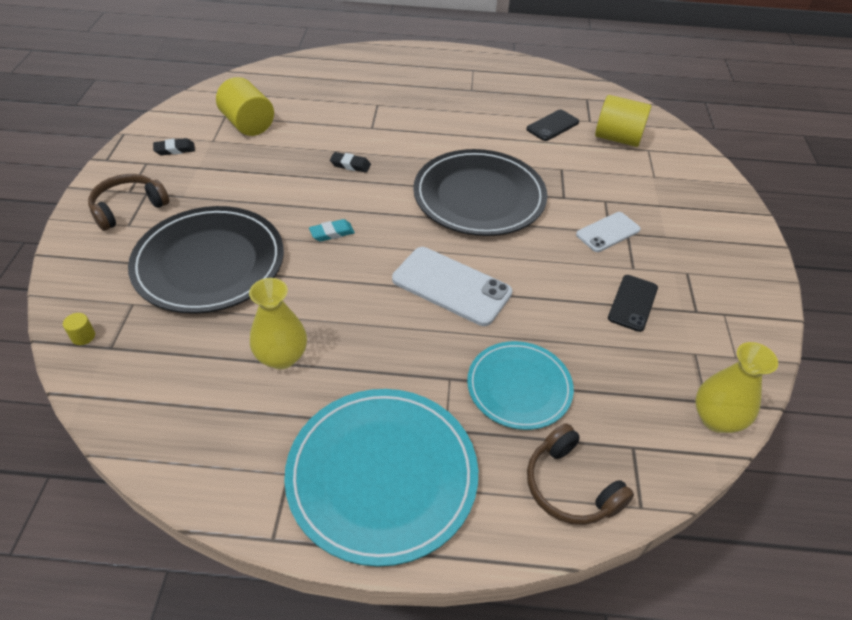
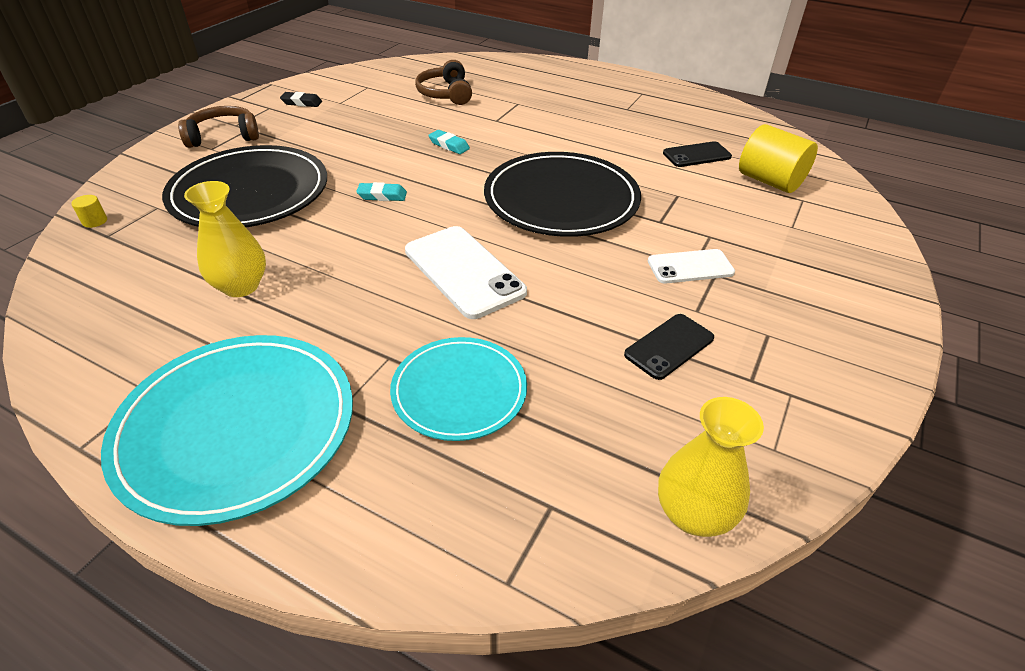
camera: 25 degrees right, 5 degrees down
(248, 124) = (382, 96): yellow cylinder -> none
(350, 165) = (449, 145): black eraser -> turquoise eraser
(570, 487) = (434, 521): brown headphones -> brown headphones (445, 94)

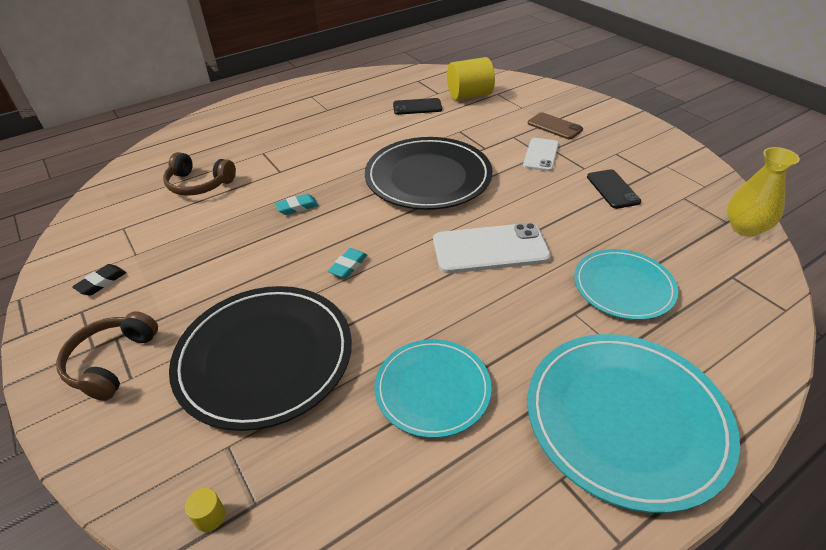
camera: 60 degrees left, 0 degrees up
(241, 286) = (432, 389): yellow vase -> turquoise plate
(696, 155) = (417, 107): black phone -> black phone turned 75 degrees clockwise
(775, 264) = (554, 126): none -> brown phone

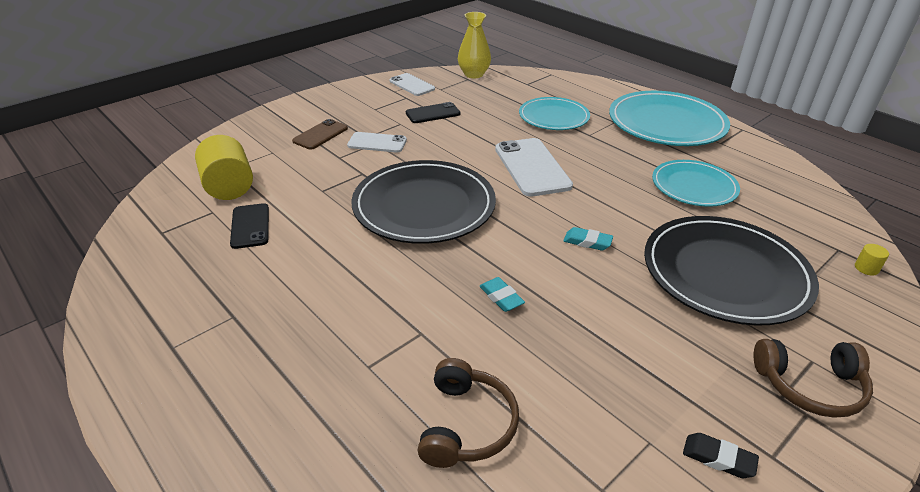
camera: 100 degrees left, 5 degrees down
(688, 177) = (412, 85): none -> white phone

